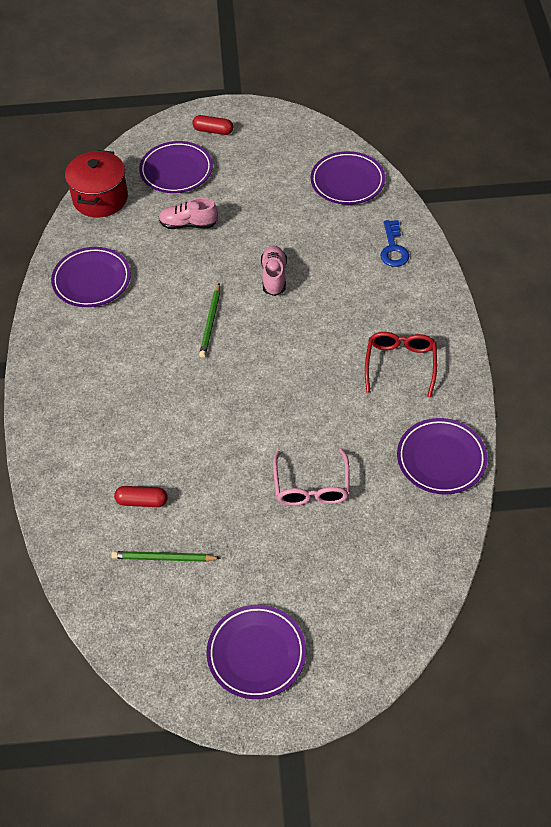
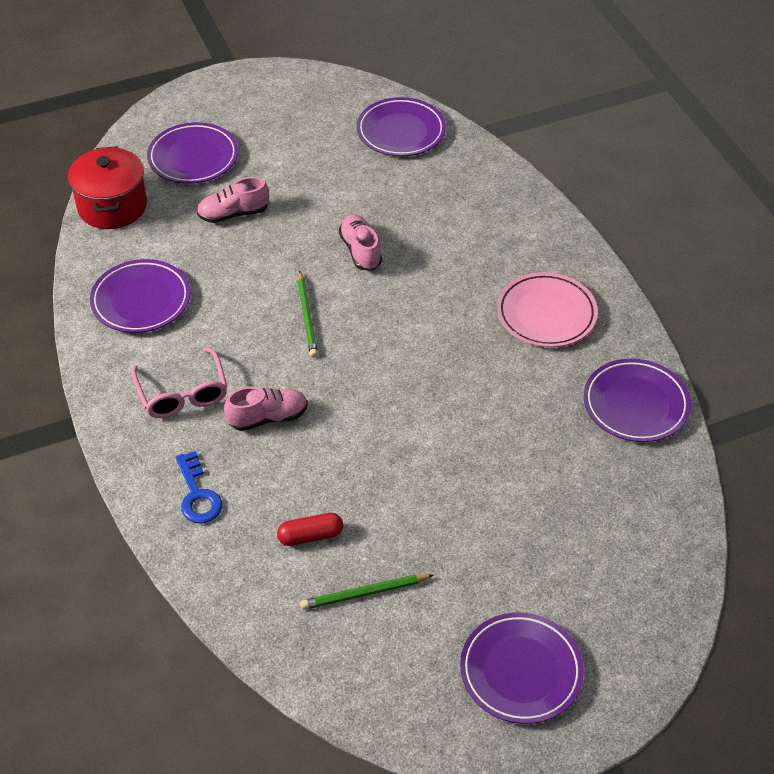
camera: 20 degrees left, 5 degrees down
(148, 398) = (268, 417): none -> pink shoe
(213, 131) = (219, 105): red capsule -> none
(311, 486) = (504, 470): pink glasses -> pink glasses (182, 394)
(393, 248) = (484, 192): blue key -> blue key (197, 495)
(400, 364) = (546, 314): red glasses -> pink plate

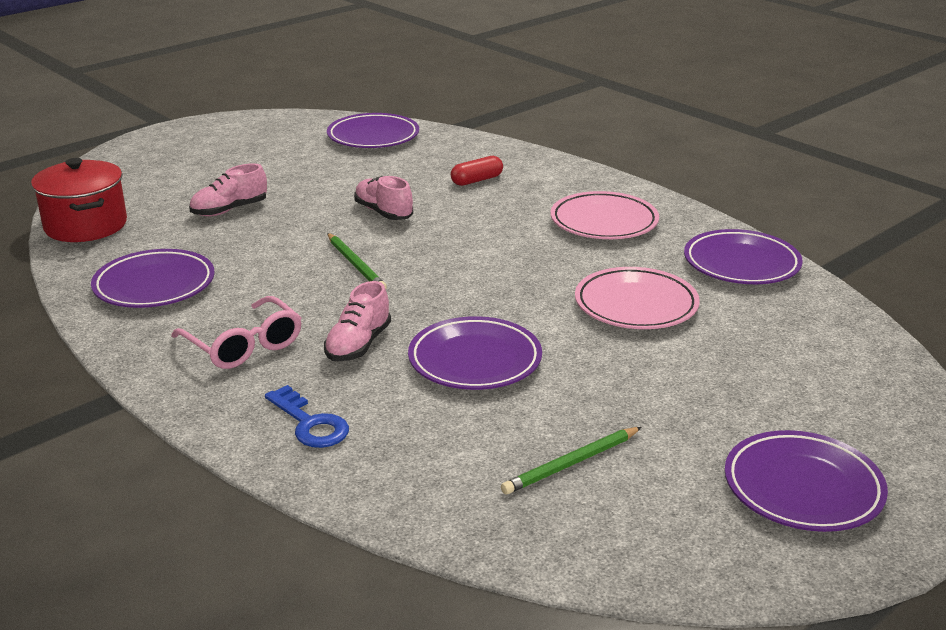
camera: 20 degrees left, 20 degrees down
(193, 158) = (163, 181): purple plate -> purple plate (475, 360)
(268, 417) = (358, 345): pink shoe -> pink shoe turned 150 degrees clockwise
(310, 536) = (472, 429): red capsule -> red capsule (477, 180)
(512, 432) = (636, 305): none -> pink plate

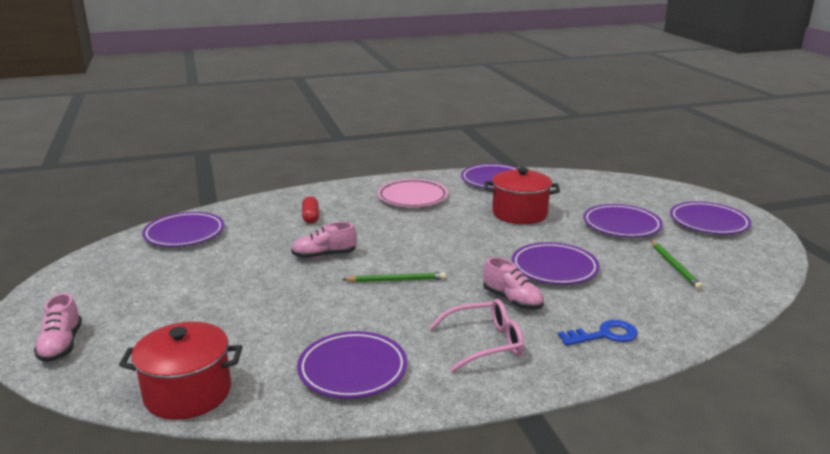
camera: 65 degrees left, 5 degrees down
(229, 210) = (245, 314): pink shoe -> pink shoe (61, 345)
(636, 305) = (519, 213): pink plate -> red pot
(687, 397) = (621, 225): none -> purple plate

